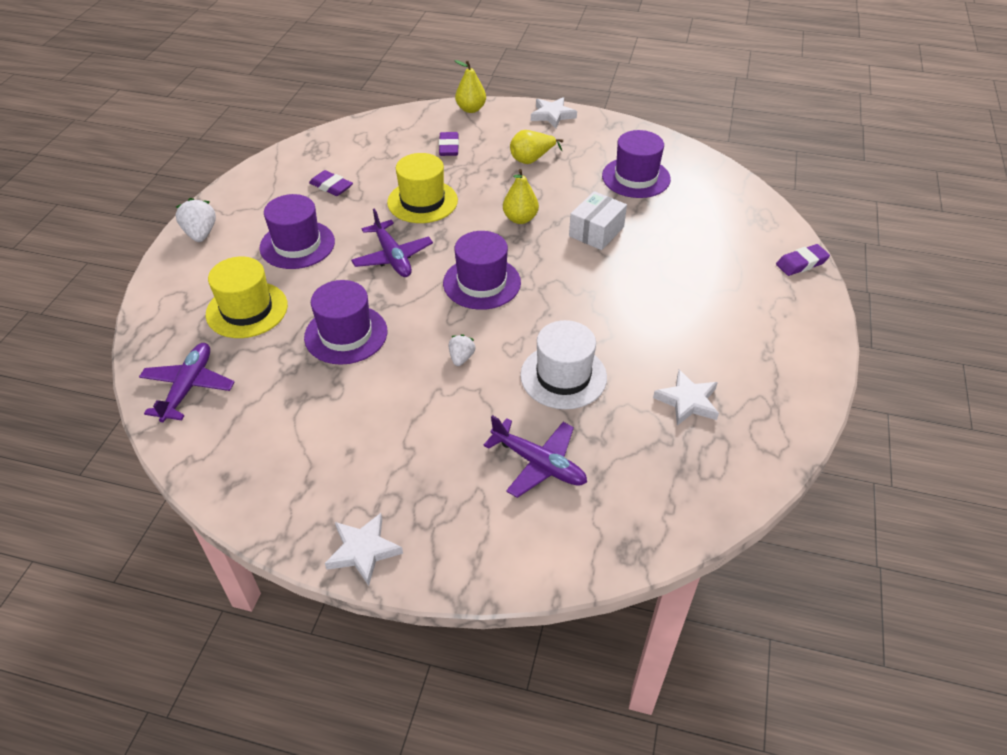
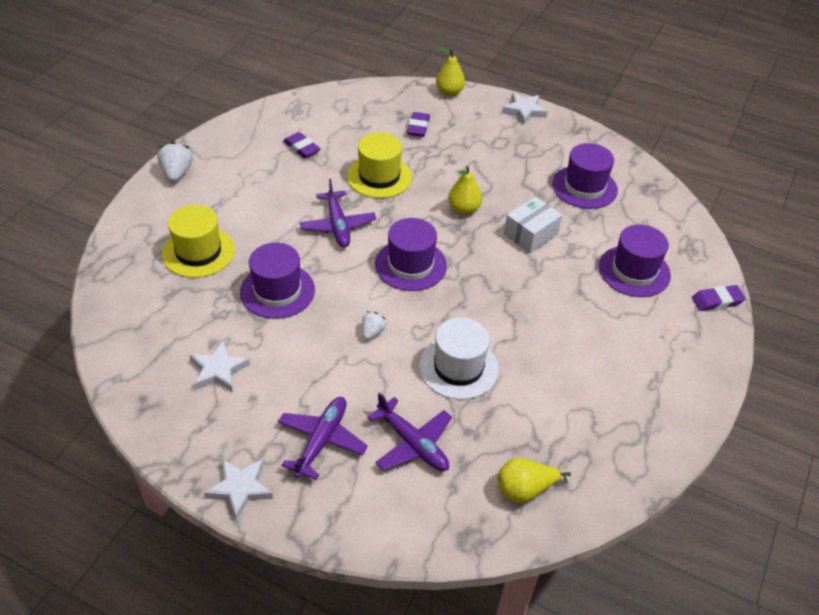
camera: 10 degrees right, 0 degrees up
(188, 387) = (132, 313): purple plane -> purple plane (322, 440)
(297, 245) = (257, 199): purple hat -> purple hat (634, 271)
(532, 159) = (491, 152): yellow pear -> yellow pear (524, 490)
(687, 401) = (565, 413): white star -> white star (218, 370)

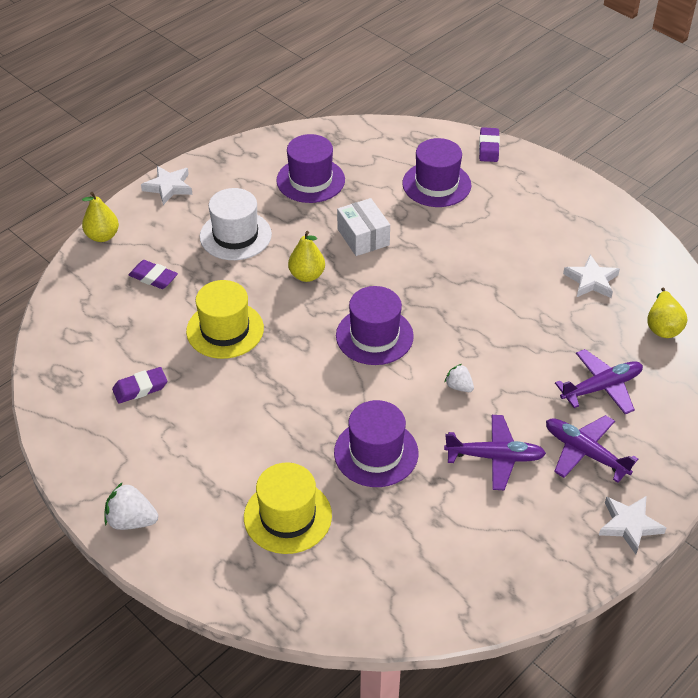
camera: 70 degrees left, 0 degrees up
(218, 370) = (476, 522): white star -> white star (591, 280)
(338, 225) = (292, 382): purple plane -> purple plane (495, 457)
(458, 367) = (520, 334): white hat -> white hat (235, 235)

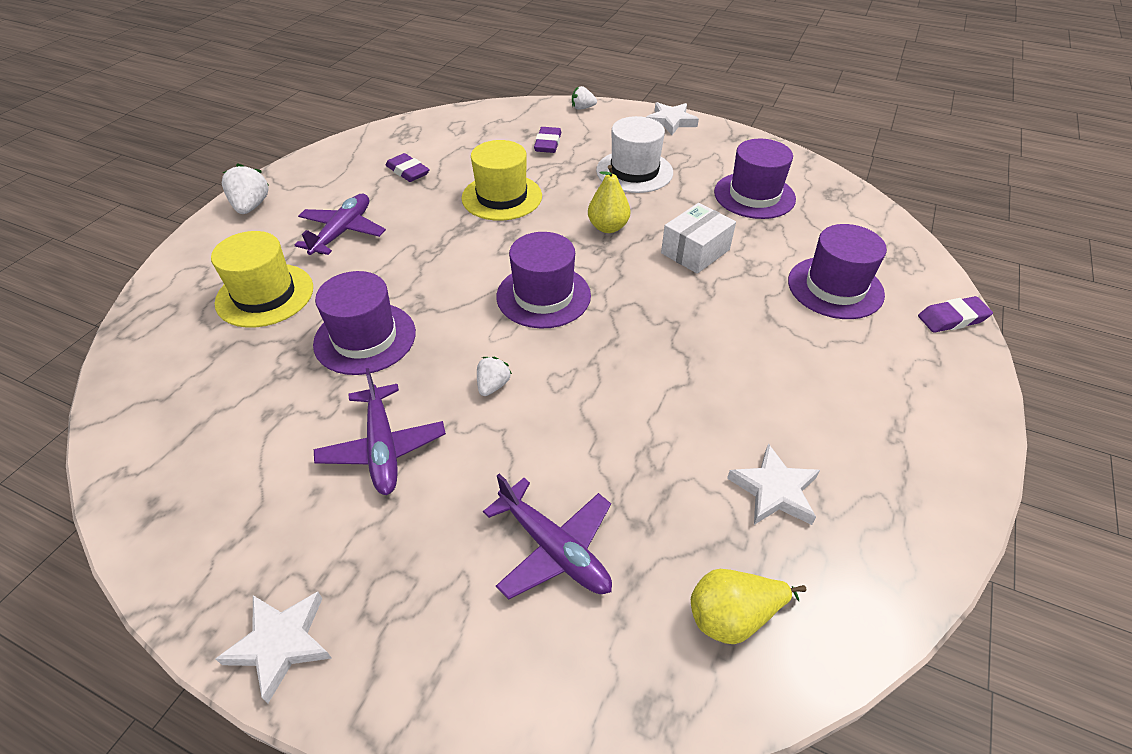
camera: 70 degrees right, 0 degrees up
(102, 236) = (582, 108): yellow pear -> white strawberry
(585, 452) = (415, 552): purple plane -> purple plane (343, 232)

